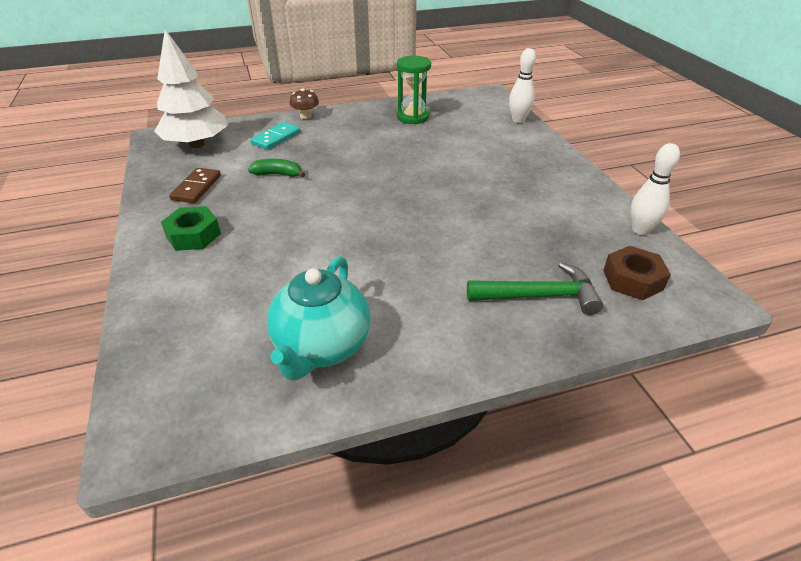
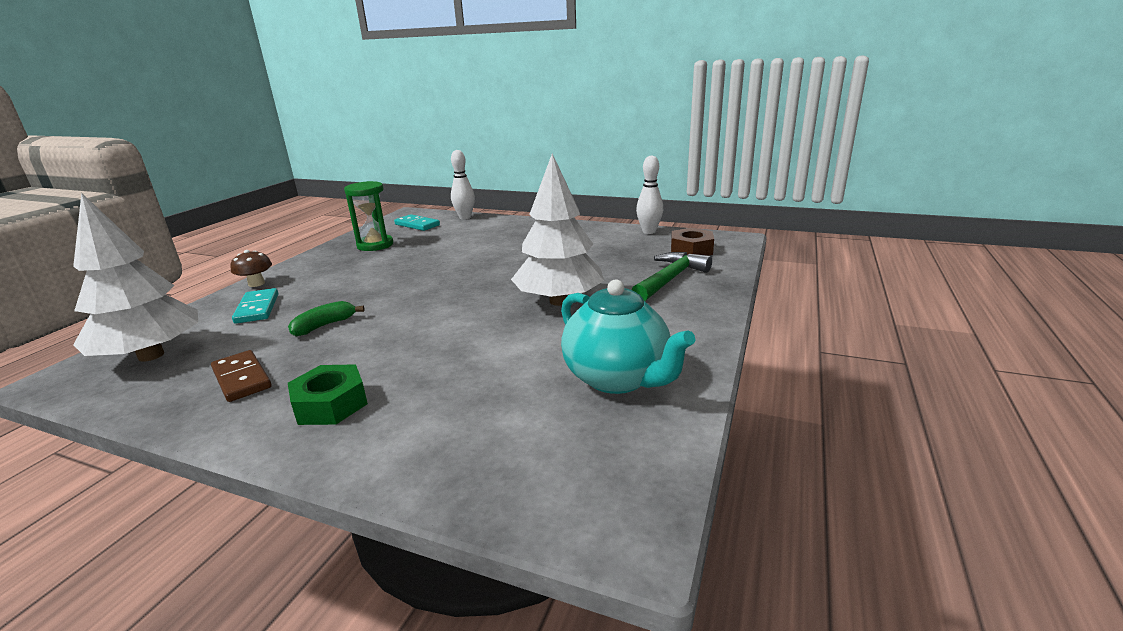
camera: 50 degrees left, 15 degrees down
(418, 252) = (559, 301): none -> white tree
(472, 110) = (417, 225): none -> turquoise domino

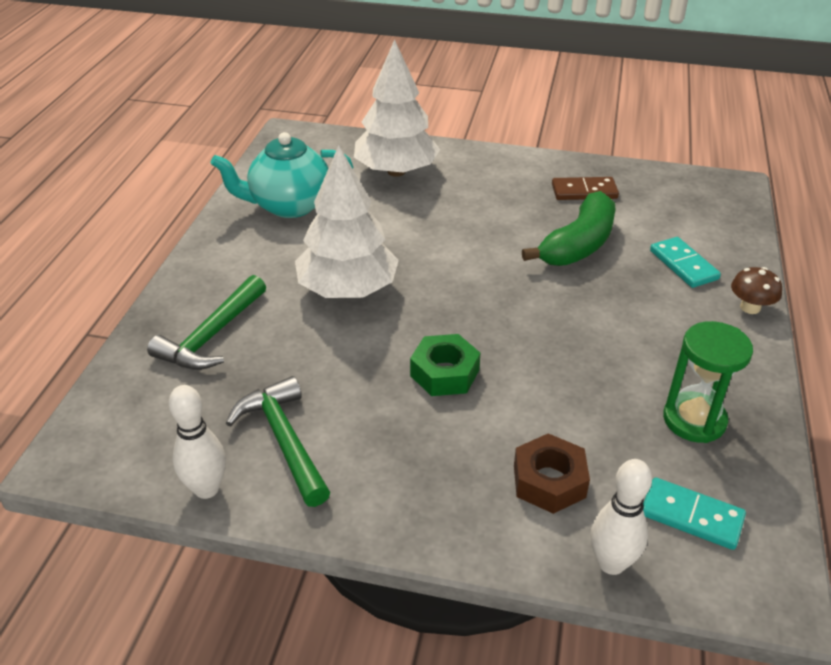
camera: 170 degrees right, 15 degrees up
(151, 355) = (696, 206): white tree -> white tree (396, 171)
(242, 378) = (584, 191): brown domino -> brown domino turned 45 degrees counterclockwise
(324, 326) = (578, 245): green banana -> green banana, size x1.85
(330, 404) = (493, 178): green nut -> green nut (444, 373)
(609, 242) = (284, 440): none -> green hammer
(618, 378) = (289, 206): turquoise teapot -> turquoise teapot turned 60 degrees counterclockwise
(691, 250) = (155, 416): brown nut -> brown nut (549, 481)

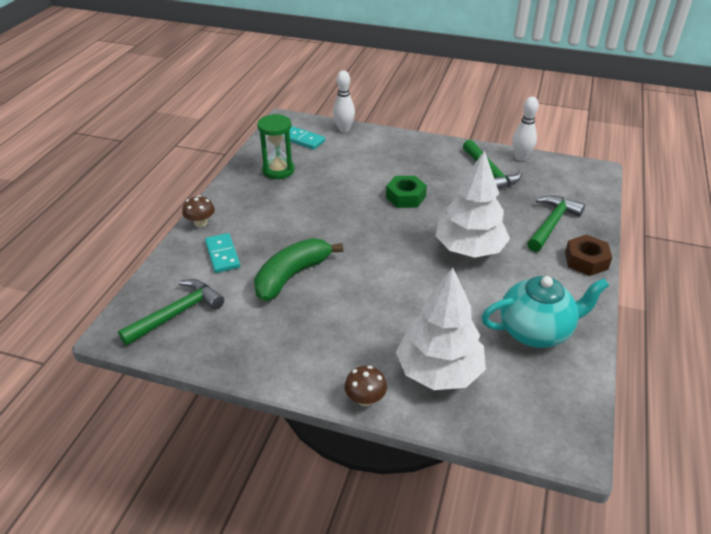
camera: 175 degrees left, 0 degrees up
(464, 151) = (365, 399): none -> brown mushroom
(549, 481) = (361, 153): brown nut -> brown nut (586, 260)
(584, 191) = (261, 332): brown domino -> none
(686, 202) = (177, 314): none -> green hammer

